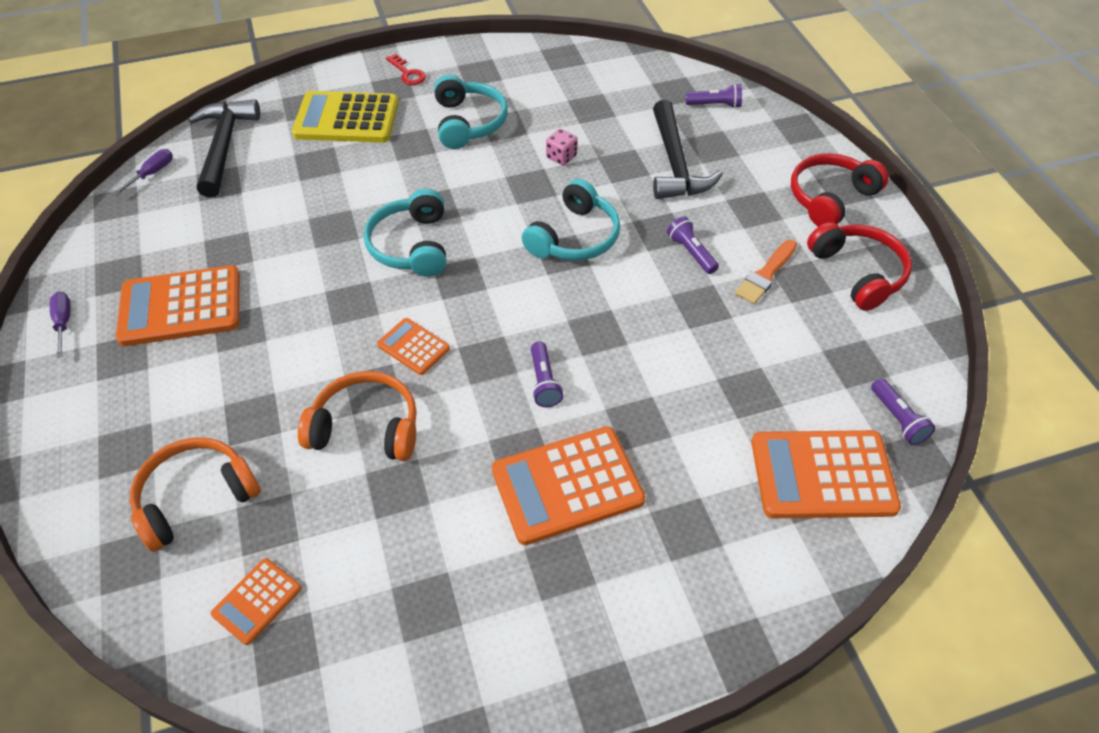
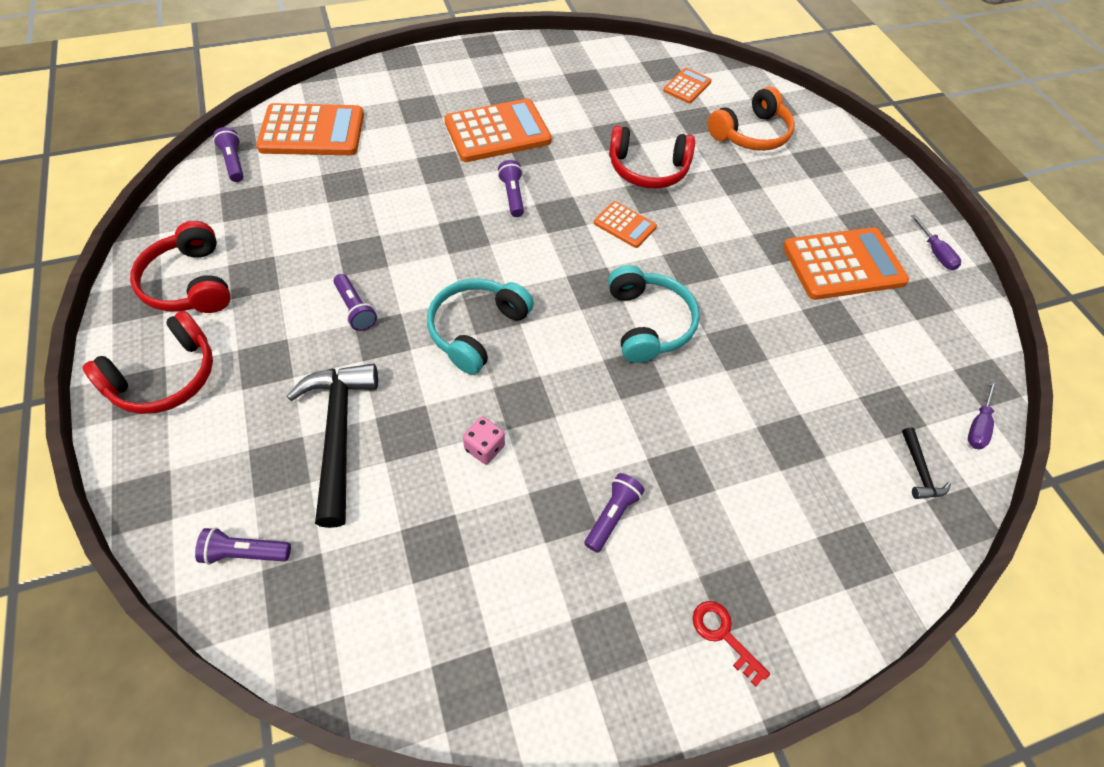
camera: 175 degrees right, 5 degrees up
(224, 147) = (919, 470): black hammer -> black hammer, size x0.45
(346, 118) = (783, 524): yellow calculator -> none
(366, 428) = (648, 169): orange headphones -> red headphones
(468, 122) = (612, 515): turquoise headphones -> purple flashlight
(765, 275) = (287, 283): orange brush -> none

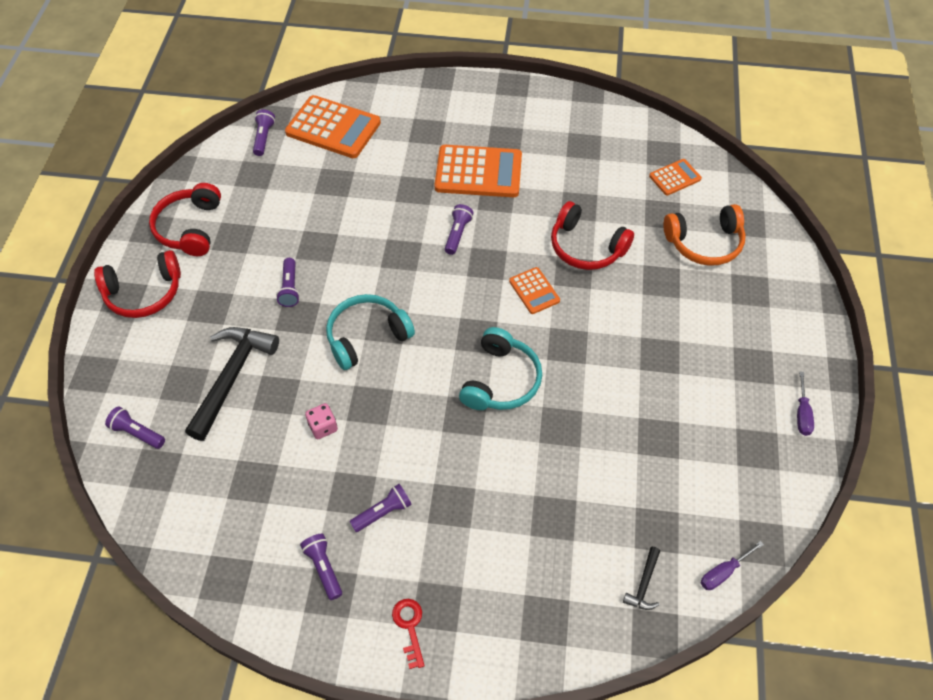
camera: 30 degrees right, 0 degrees up
(583, 613) = (323, 568): none -> purple flashlight
(843, 264) = (704, 393): orange calculator -> none

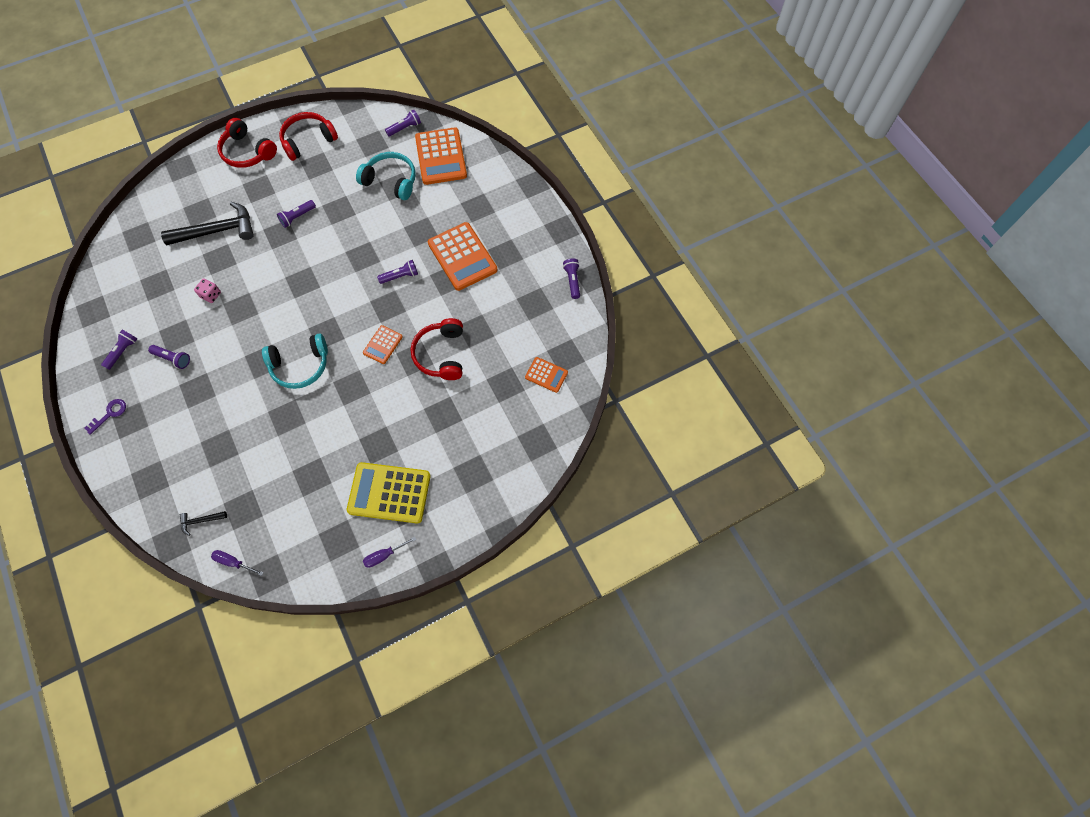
camera: 55 degrees right, 10 degrees up
(137, 433) = (155, 213): purple flashlight -> purple flashlight (572, 281)
(367, 336) = (287, 277): turquoise headphones -> turquoise headphones (391, 181)
(409, 627) = (109, 414): red key -> purple key
(704, 243) = (496, 424): orange headphones -> none
(727, 373) = (389, 493): none -> yellow calculator

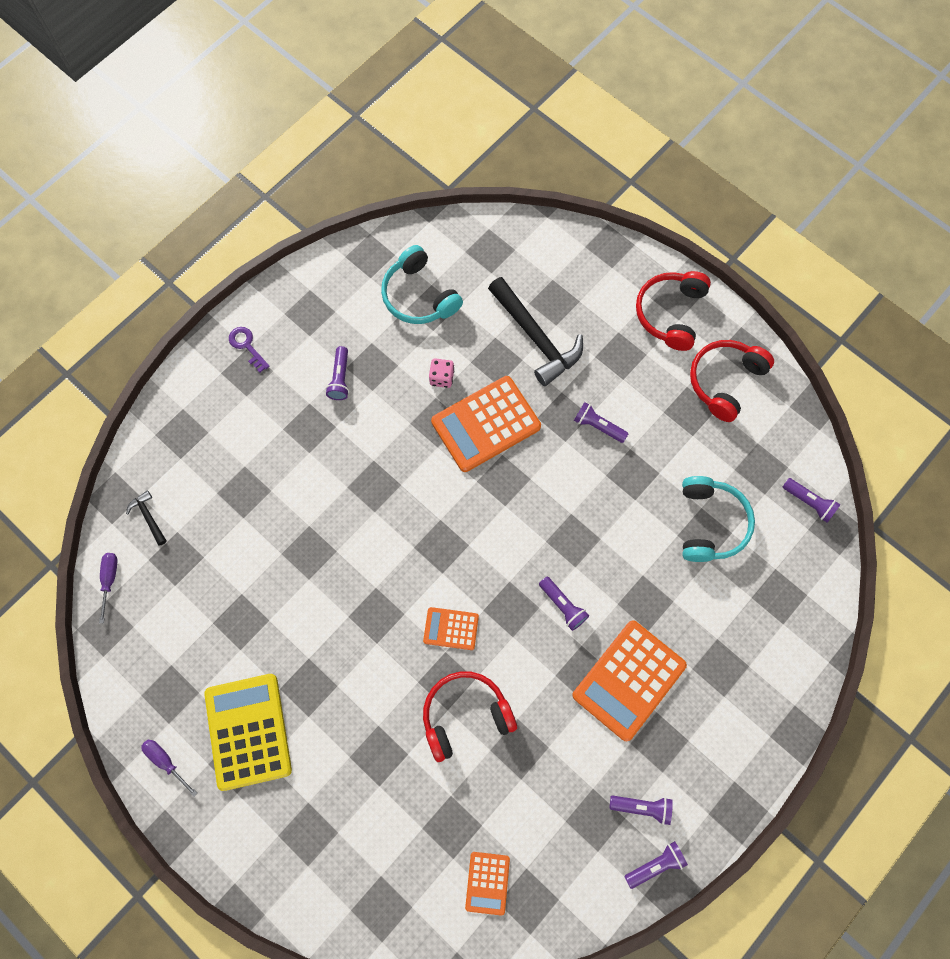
camera: 70 degrees right, 5 degrees up
(109, 414) = (247, 346): purple key -> purple key turned 150 degrees counterclockwise
(123, 351) = (330, 317): purple flashlight -> purple flashlight (642, 807)
(300, 365) = (384, 535): turquoise headphones -> turquoise headphones (419, 296)
(308, 140) = (725, 381): red headphones -> red headphones turned 90 degrees counterclockwise
(441, 157) = (783, 576): orange calculator -> orange calculator (486, 424)

